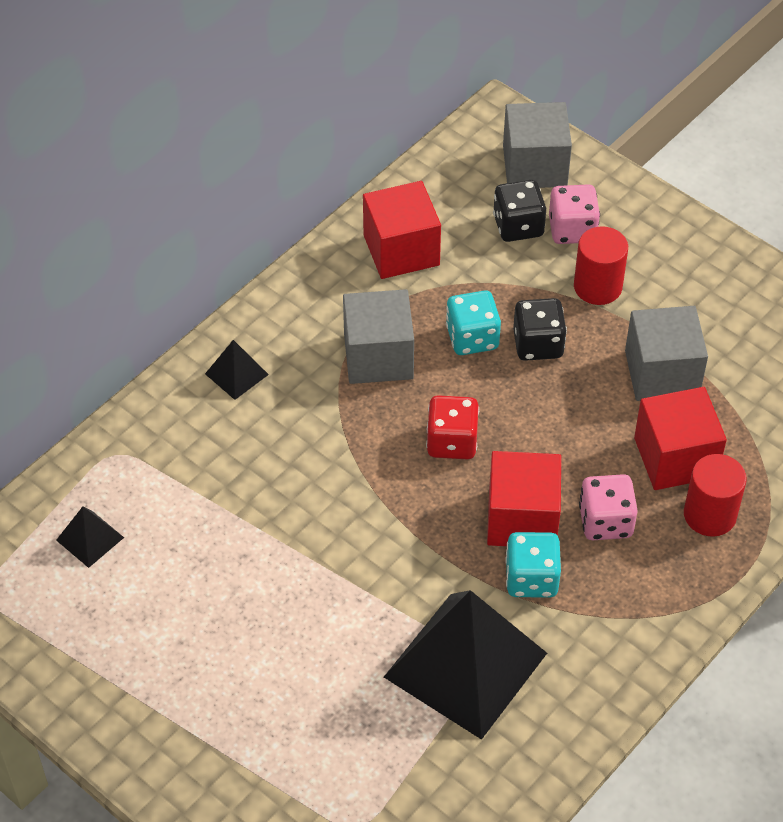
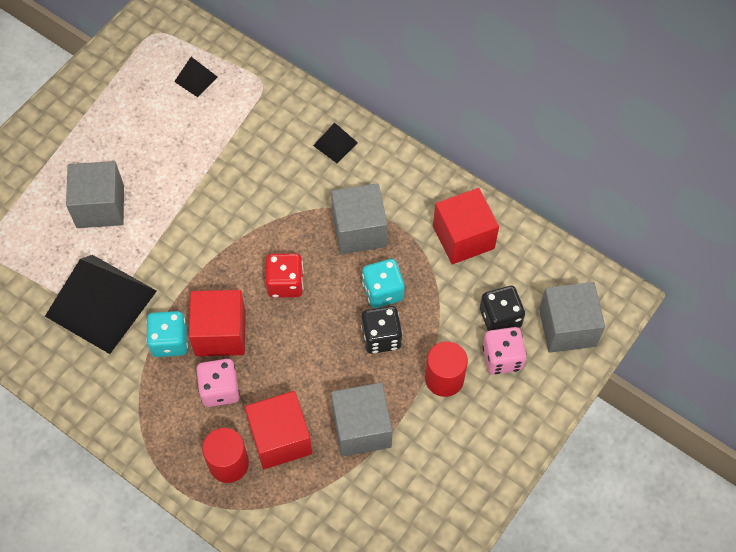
camera: 85 degrees right, 10 degrees up
(301, 667) = (100, 206): none -> grey cube

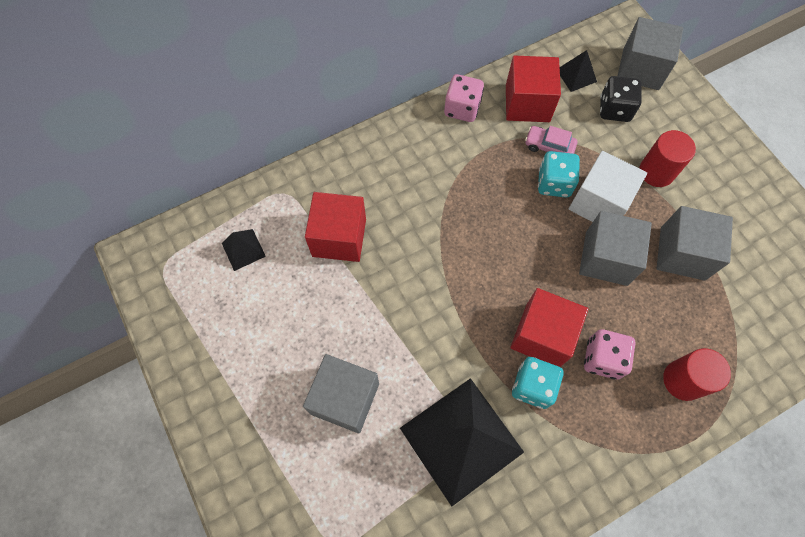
camera: 65 degrees left, 5 degrees up
(280, 438) = (671, 324): red cube -> red cube (339, 237)
(285, 283) = (512, 258): red dice -> none
(335, 144) = (384, 160): black pyramid -> black pyramid (576, 75)
(359, 230) = (484, 177): grey cube -> grey cube (606, 258)
(381, 337) = (599, 202): black dice -> white cube
(423, 273) = (549, 146): none -> pink car
(502, 358) = (652, 123): pink dice -> pink dice (462, 108)

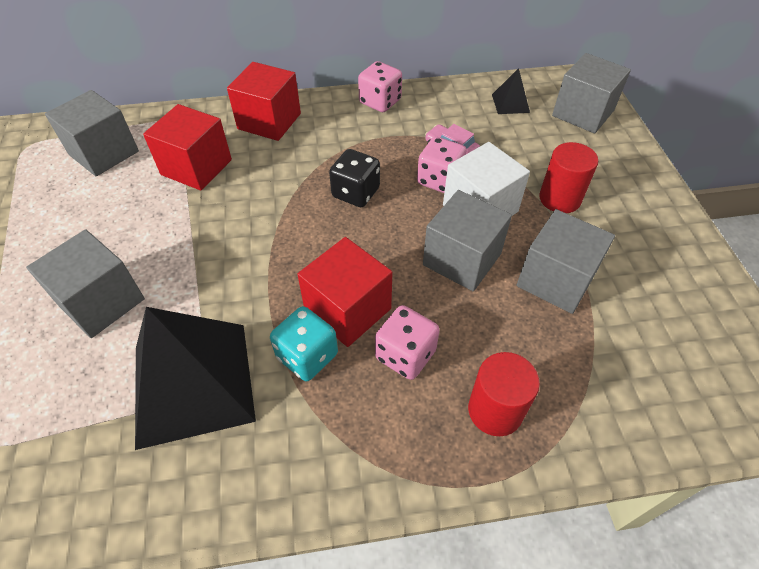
camera: 20 degrees right, 15 degrees down
(243, 249) = (104, 153): black pyramid -> grey cube
(527, 103) = (448, 112): red cube -> red cube (269, 121)
(554, 183) = (439, 180): turquoise dice -> pink dice
(614, 109) = (538, 137): black dice -> black dice (355, 193)

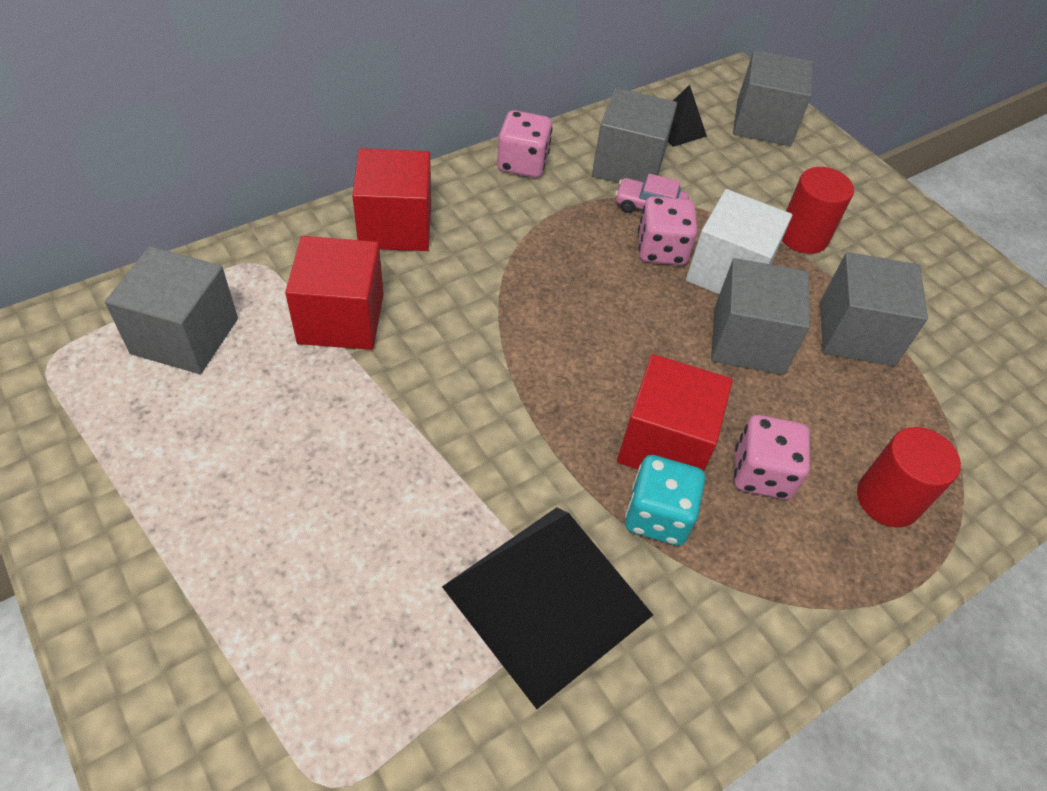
camera: 30 degrees left, 0 degrees up
(101, 301) = (348, 545): grey cube -> grey cube (628, 165)
(355, 193) = (575, 294): black dice -> none

